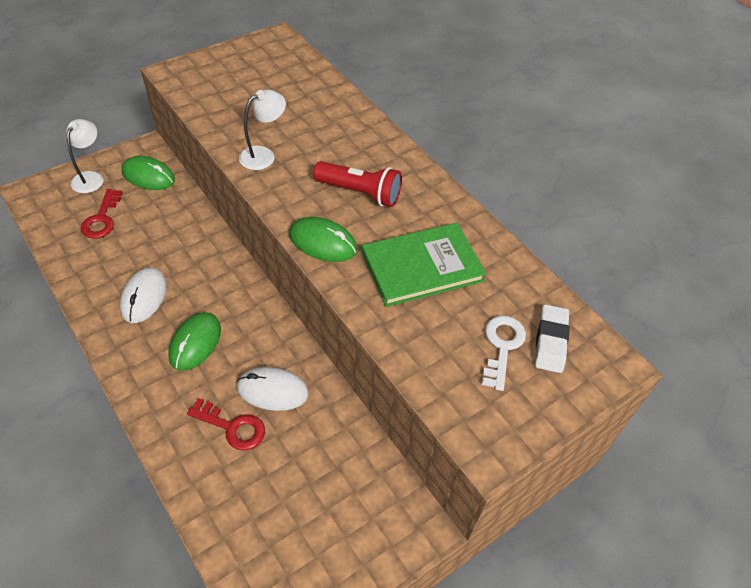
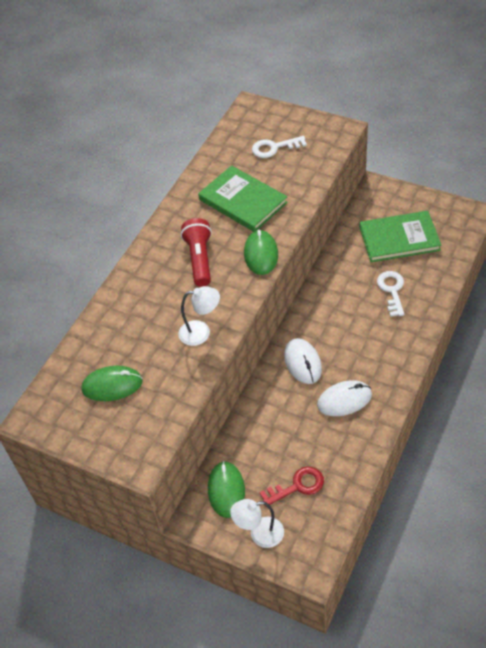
camera: 110 degrees left, 0 degrees up
(195, 343) = (354, 345): green mouse -> green mouse (112, 385)
(232, 427) = (392, 290): red key -> white key
(264, 155) = (201, 332): white lamp -> white lamp turned 150 degrees clockwise
(272, 390) = (353, 286): white mouse -> white mouse (303, 362)
(305, 493) = (399, 238): none -> green book
(551, 341) = (254, 132): white eraser -> none

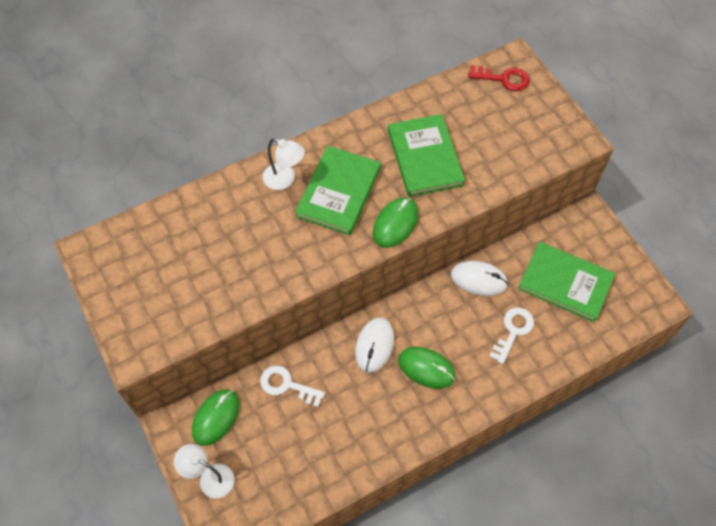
camera: 30 degrees right, 10 degrees up
(112, 385) = (170, 265): green mouse -> green mouse (426, 368)
(200, 259) = (339, 192): red flashlight -> green book
(201, 332) = (281, 266): white lamp -> white lamp (285, 180)
(274, 148) = (500, 119): white key -> white key (287, 385)
(297, 486) = (274, 458): red key -> red key (503, 79)
(344, 400) = (380, 408): white mouse -> white mouse (479, 279)

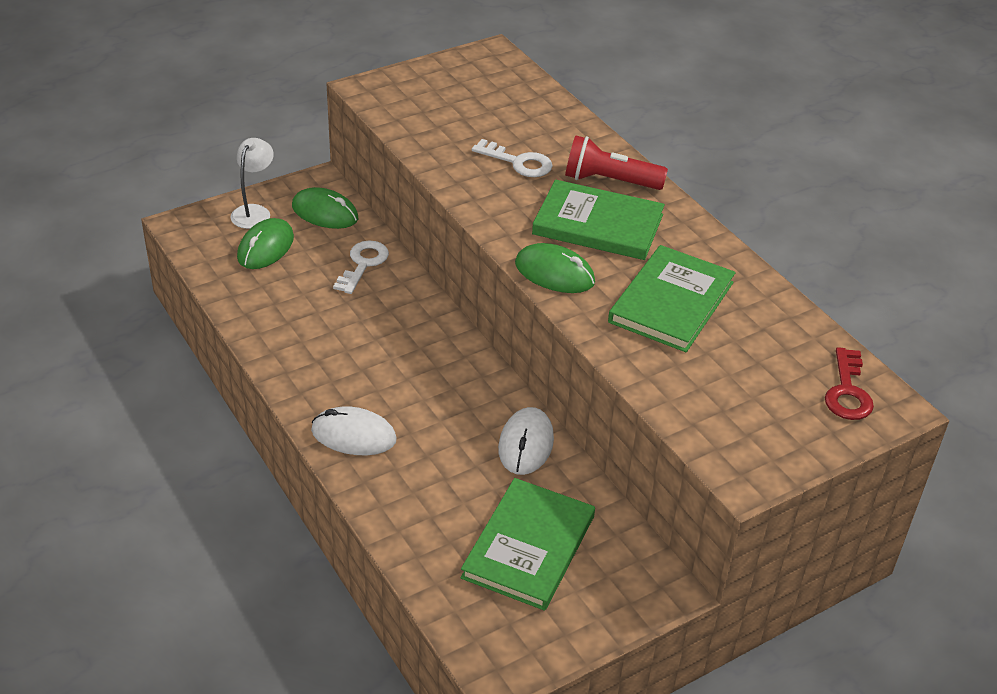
camera: 85 degrees right, 20 degrees down
(285, 180) = (609, 181): white lamp -> red flashlight
(374, 345) = (417, 338): white mouse -> white mouse (353, 435)
(424, 157) = (671, 302): green book -> green book turned 45 degrees counterclockwise
(426, 368) = (383, 386): green mouse -> green mouse (265, 247)
(513, 331) = (441, 479): white key -> white key (518, 162)

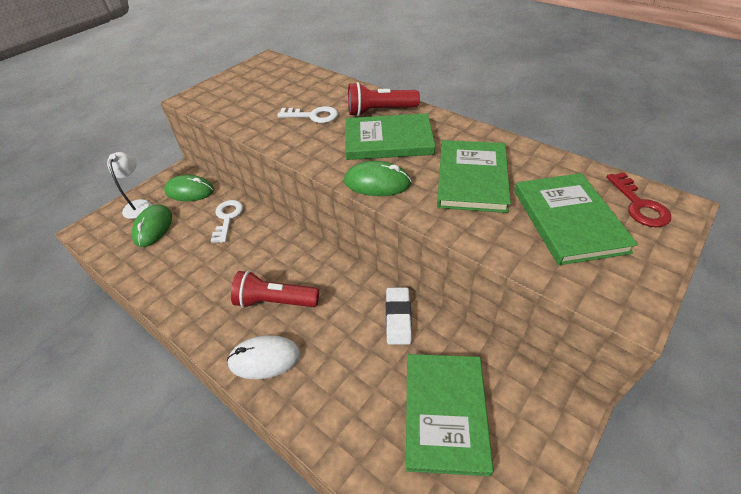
camera: 15 degrees left, 5 degrees up
(387, 381) = (275, 301): none -> red flashlight
(526, 444) = (398, 318): white mouse -> white eraser
(749, 381) = (568, 220): none -> green book

